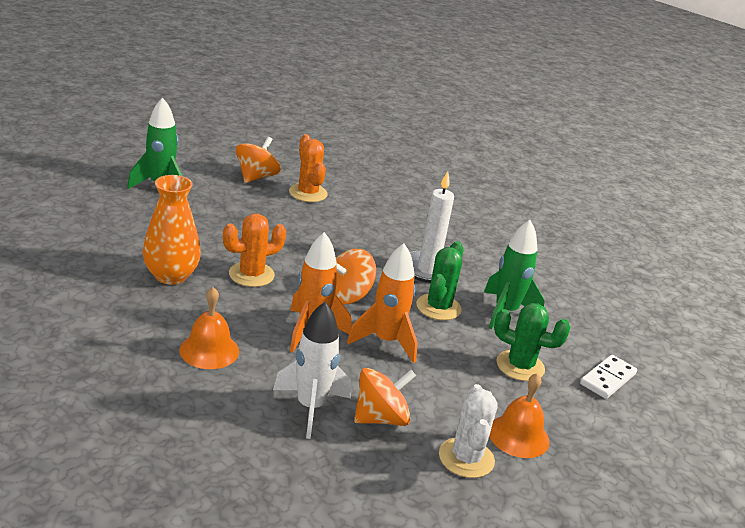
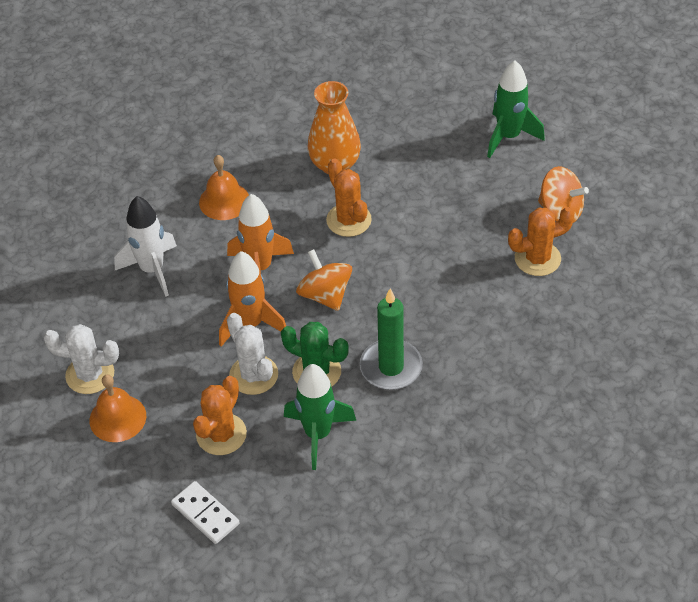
camera: 100 degrees right, 20 degrees up
(380, 418) = (140, 317): orange spinning top -> none
(428, 270) = (391, 367): white candle -> green candle
(448, 343) = (253, 375): none -> white cactus
(520, 366) = (221, 434): green cactus -> orange cactus

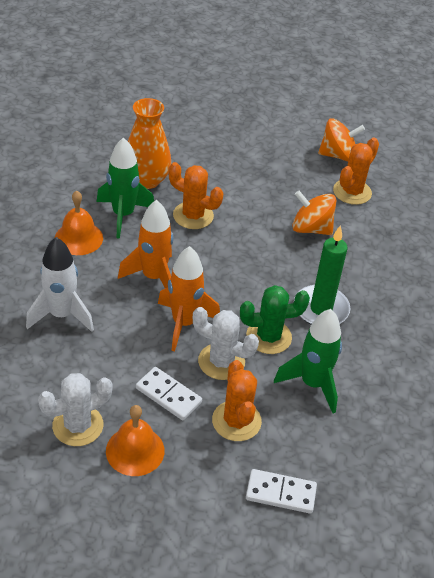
camera: 40 degrees left, 5 degrees down
(183, 384) = (168, 395): none -> white domino
(325, 295) = (224, 277): orange spinning top -> orange spinning top (311, 228)
(508, 137) = (258, 119): green rocket -> green rocket (123, 215)

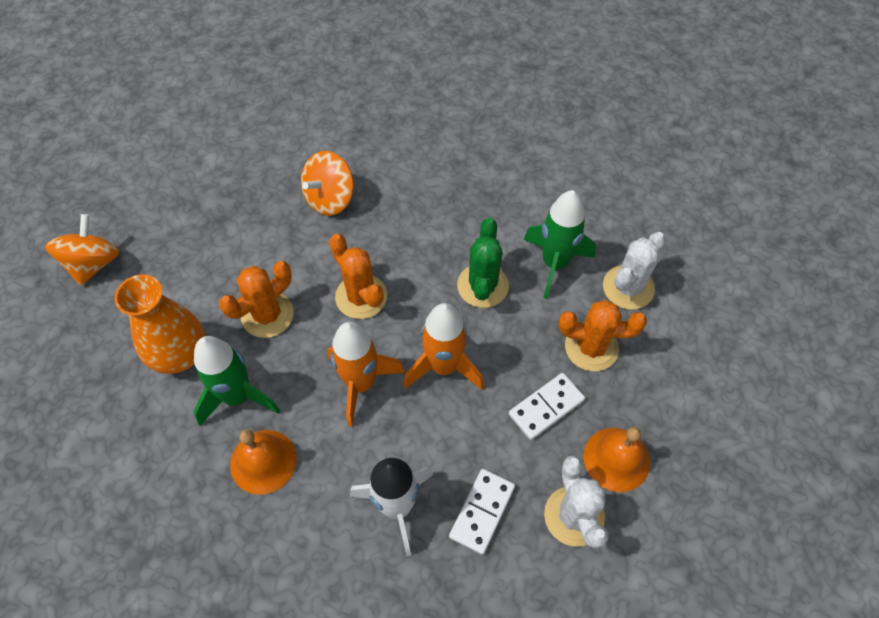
camera: 70 degrees left, 15 degrees up
(221, 362) = (508, 341): white cactus -> white cactus (628, 287)
(281, 493) = (684, 330): white domino -> white domino (482, 511)
(321, 309) = (454, 225): green candle -> none
(338, 155) = (217, 136): orange spinning top -> orange spinning top (93, 263)
(352, 192) = (284, 142): orange cactus -> orange cactus (361, 296)

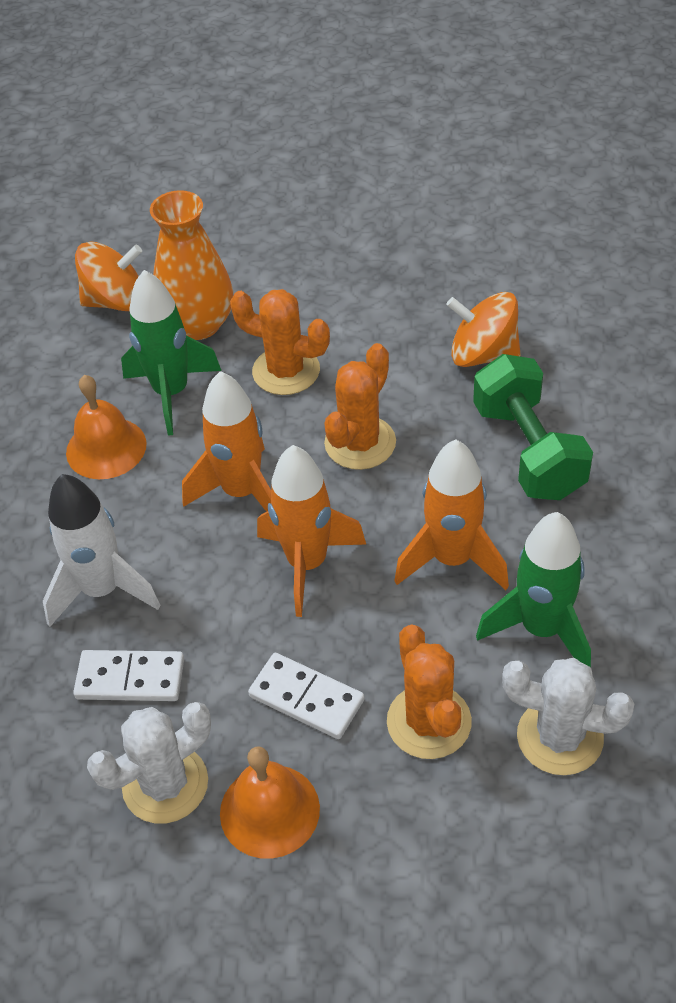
camera: 70 degrees right, 10 degrees down
(93, 263) = (268, 210): orange spinning top -> orange spinning top (116, 301)
(422, 211) = (528, 451): none -> green dumbbell
(482, 286) = (452, 559): green cactus -> orange rocket

